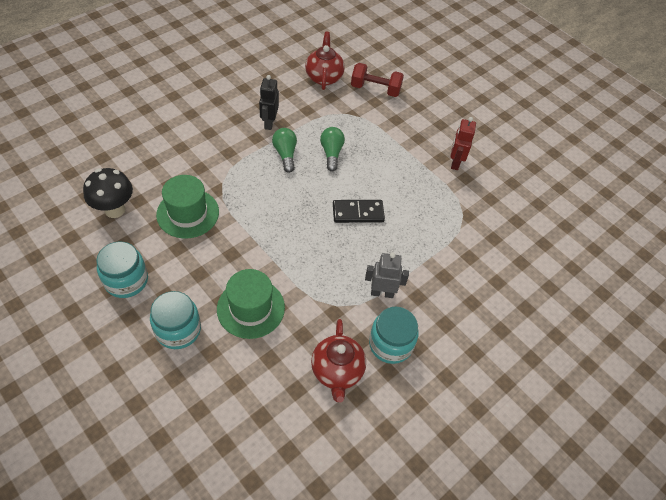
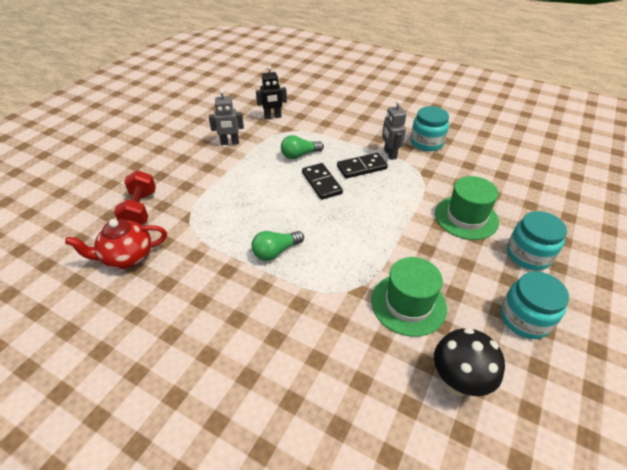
camera: 105 degrees left, 10 degrees down
(269, 123) = (231, 282): black robot -> black robot (273, 117)
(331, 153) = (256, 217): green light bulb -> green light bulb (299, 155)
(337, 371) = (469, 160): red teapot -> none
(368, 255) = (362, 167): none -> black domino
(455, 162) = (230, 143): red robot -> grey robot

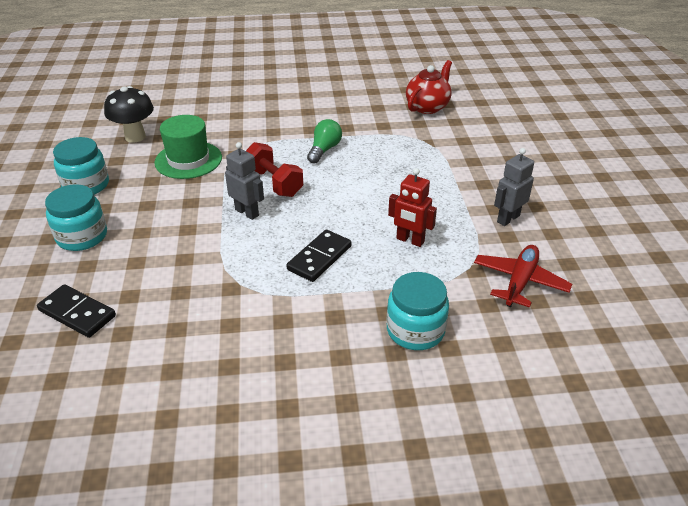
camera: 145 degrees right, 5 degrees down
(140, 209) = (475, 131): red dumbbell -> red dumbbell (274, 183)
(273, 117) = (520, 281): black robot -> red plane
(299, 155) = (410, 240): green light bulb -> red robot
(321, 183) = (347, 219): black domino -> black domino (77, 313)
(390, 154) = (299, 295): grey robot -> grey robot (247, 212)
(426, 142) = (258, 343): turquoise jar -> turquoise jar (415, 330)
(466, 217) = (159, 249): green hat -> none

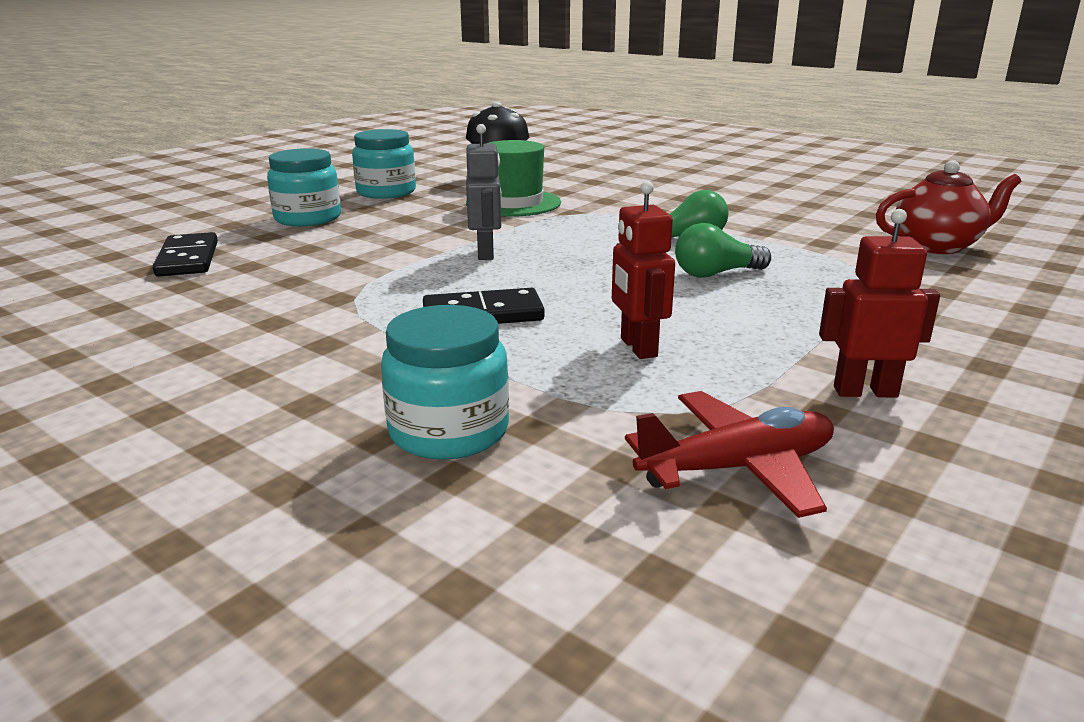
camera: 45 degrees right, 15 degrees down
(274, 183) = (566, 243): red dumbbell -> none
(372, 172) = (716, 274): none -> green light bulb
(508, 218) = (865, 392): grey robot -> red robot

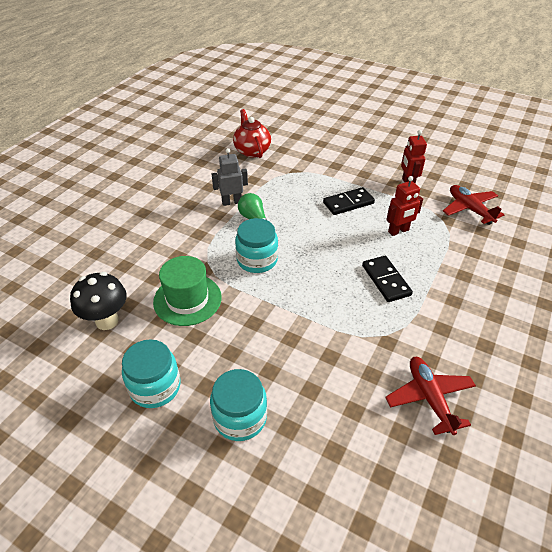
camera: 100 degrees left, 20 degrees up
(187, 259) = (354, 457): black domino -> black domino (348, 203)
(207, 309) = (429, 398): none -> red plane
(449, 431) = (488, 271): turquoise jar -> turquoise jar (257, 260)
(486, 253) = (299, 294): grey robot -> grey robot (231, 202)
(716, 274) = (307, 211): green light bulb -> none

